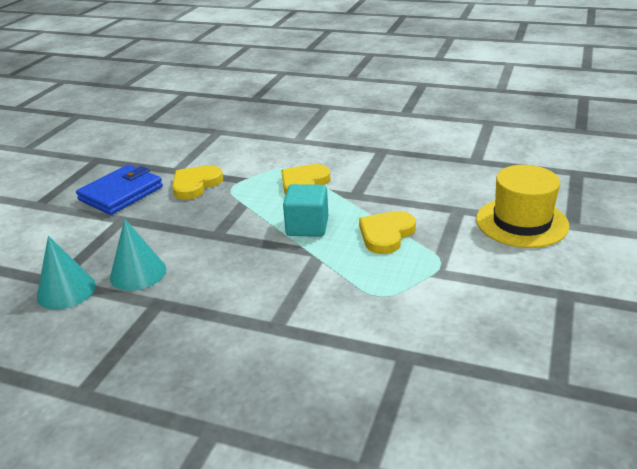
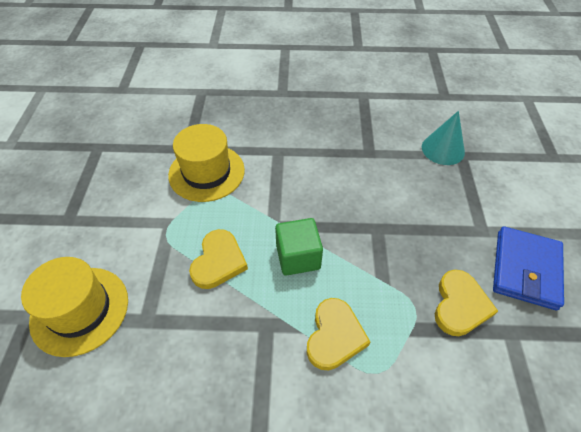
camera: 160 degrees right, 20 degrees up
(138, 273) = (407, 174): turquoise cone -> none
(307, 226) = (298, 257): turquoise cube -> green cube
(383, 317) = (206, 172): none -> yellow hat

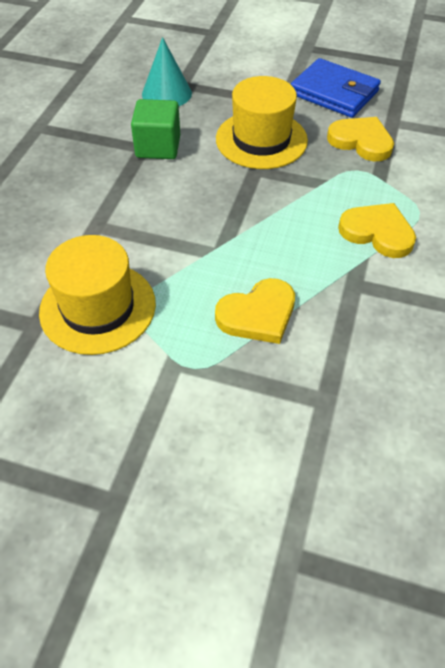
camera: 75 degrees left, 0 degrees up
(80, 310) = (293, 481): yellow hat -> yellow hat (261, 140)
(218, 261) = (258, 314): yellow heart -> yellow heart turned 120 degrees clockwise
(298, 257) = (274, 240): green cube -> green cube (158, 147)

